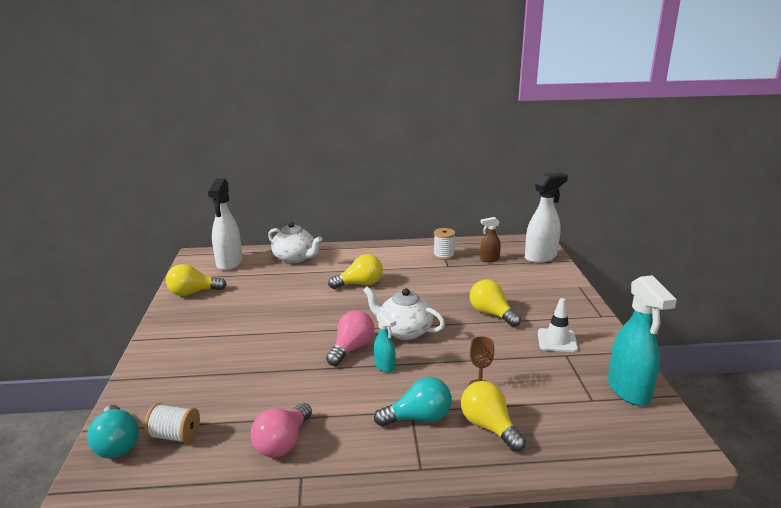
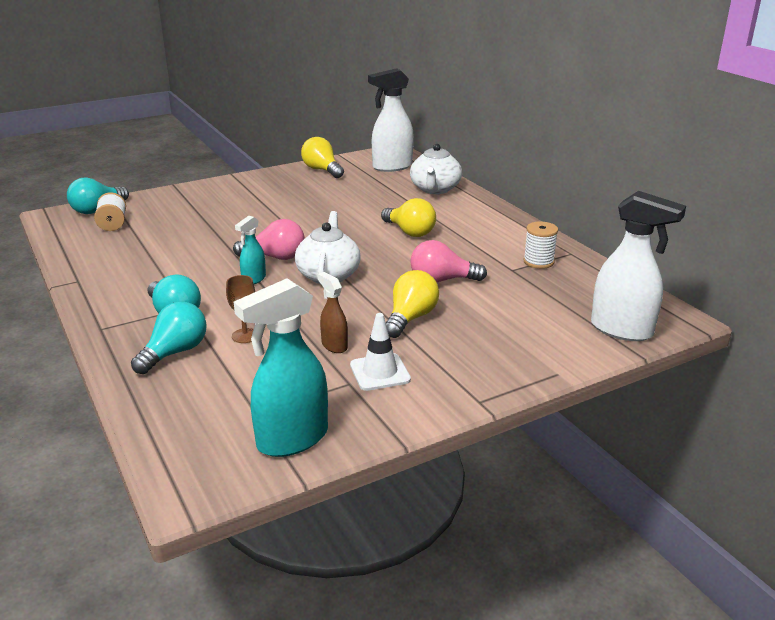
camera: 65 degrees right, 5 degrees up
(283, 443) = (117, 263): pink light bulb -> pink light bulb (442, 280)
(489, 259) = (564, 293): brown spray bottle -> brown spray bottle (334, 345)
(489, 427) = (175, 352): yellow light bulb -> turquoise light bulb

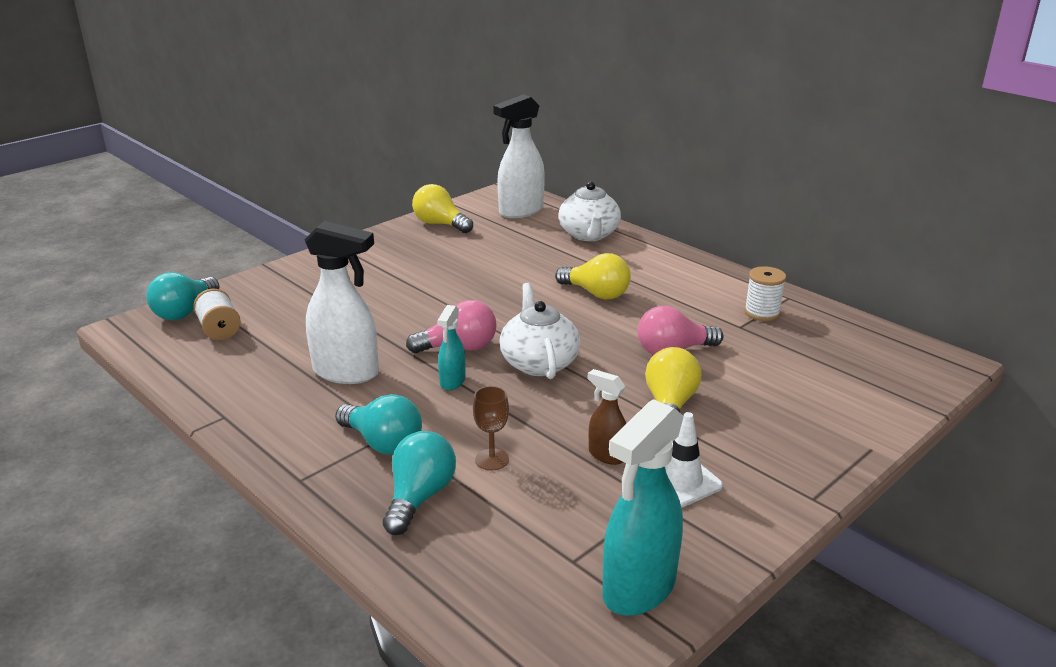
camera: 15 degrees left, 0 degrees up
(622, 330) = (902, 384): white spray bottle -> white spray bottle (346, 372)

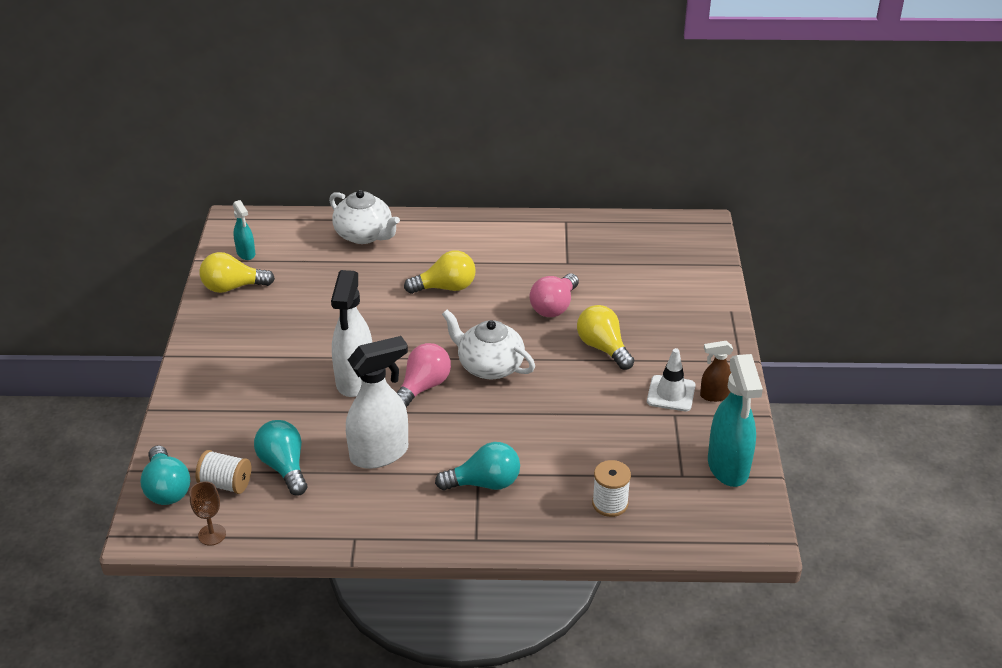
camera: 45 degrees left, 10 degrees up
(419, 497) = (558, 499): turquoise light bulb -> turquoise light bulb (284, 467)
(452, 381) = (458, 414): turquoise spray bottle -> turquoise spray bottle (246, 253)
(492, 459) = (560, 449): brown goblet -> brown goblet (212, 534)
(520, 211) = (277, 238): white spray bottle -> white spray bottle (355, 380)
(606, 455) = (615, 404): brown spray bottle -> brown spray bottle (714, 395)
(762, 313) = (566, 244): white spool -> white spool (610, 503)

